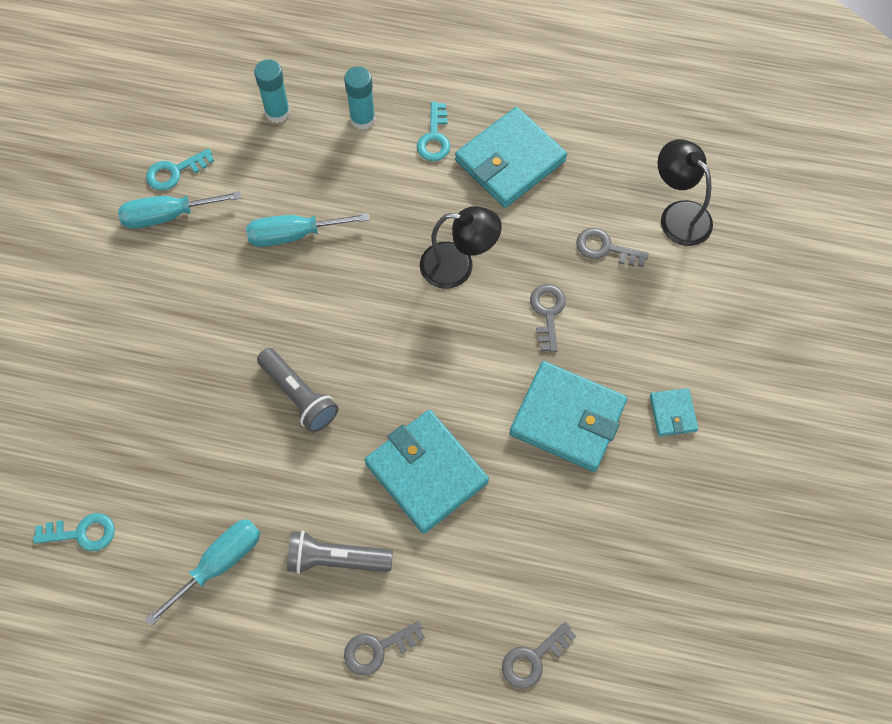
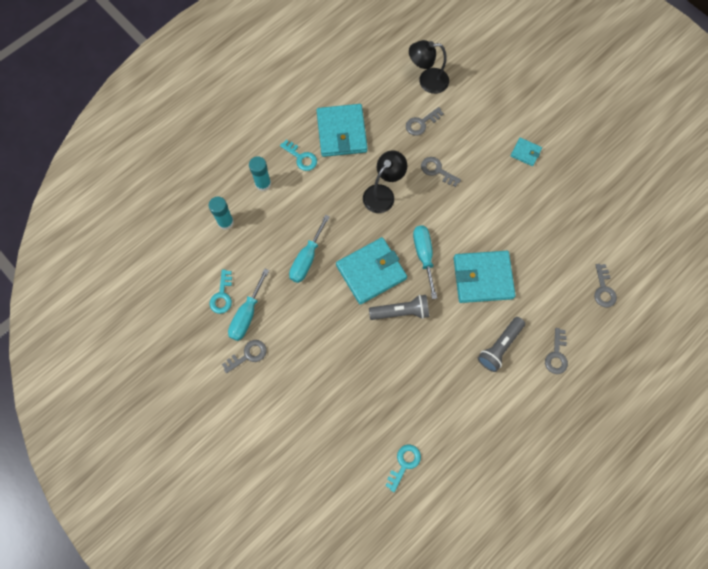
camera: 55 degrees left, 5 degrees up
(114, 251) = (248, 355): none -> grey key
(219, 563) = (466, 404): turquoise screwdriver -> turquoise screwdriver (424, 255)
(567, 418) = (497, 198): turquoise wallet -> turquoise wallet (371, 272)

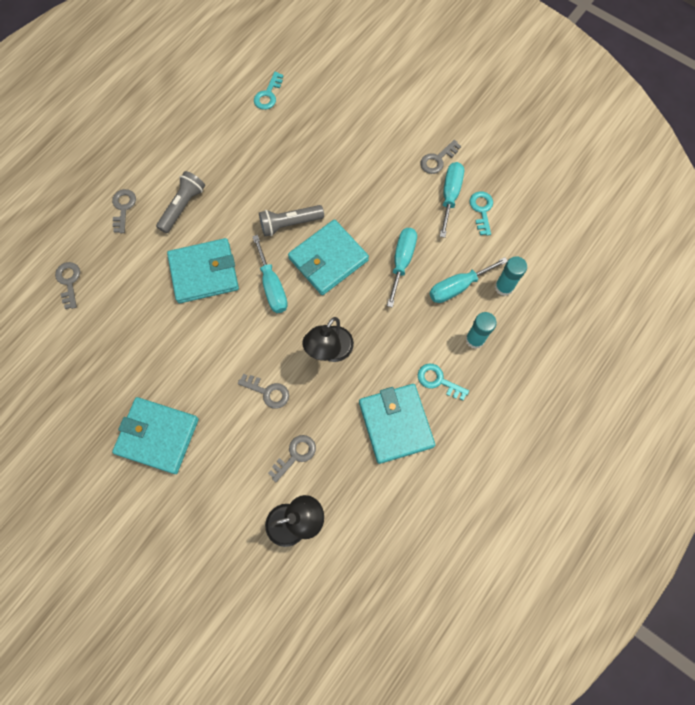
camera: 170 degrees right, 0 degrees up
(264, 229) = (458, 287): none -> turquoise screwdriver
(525, 153) = (157, 436): turquoise wallet -> turquoise wallet, size x2.08

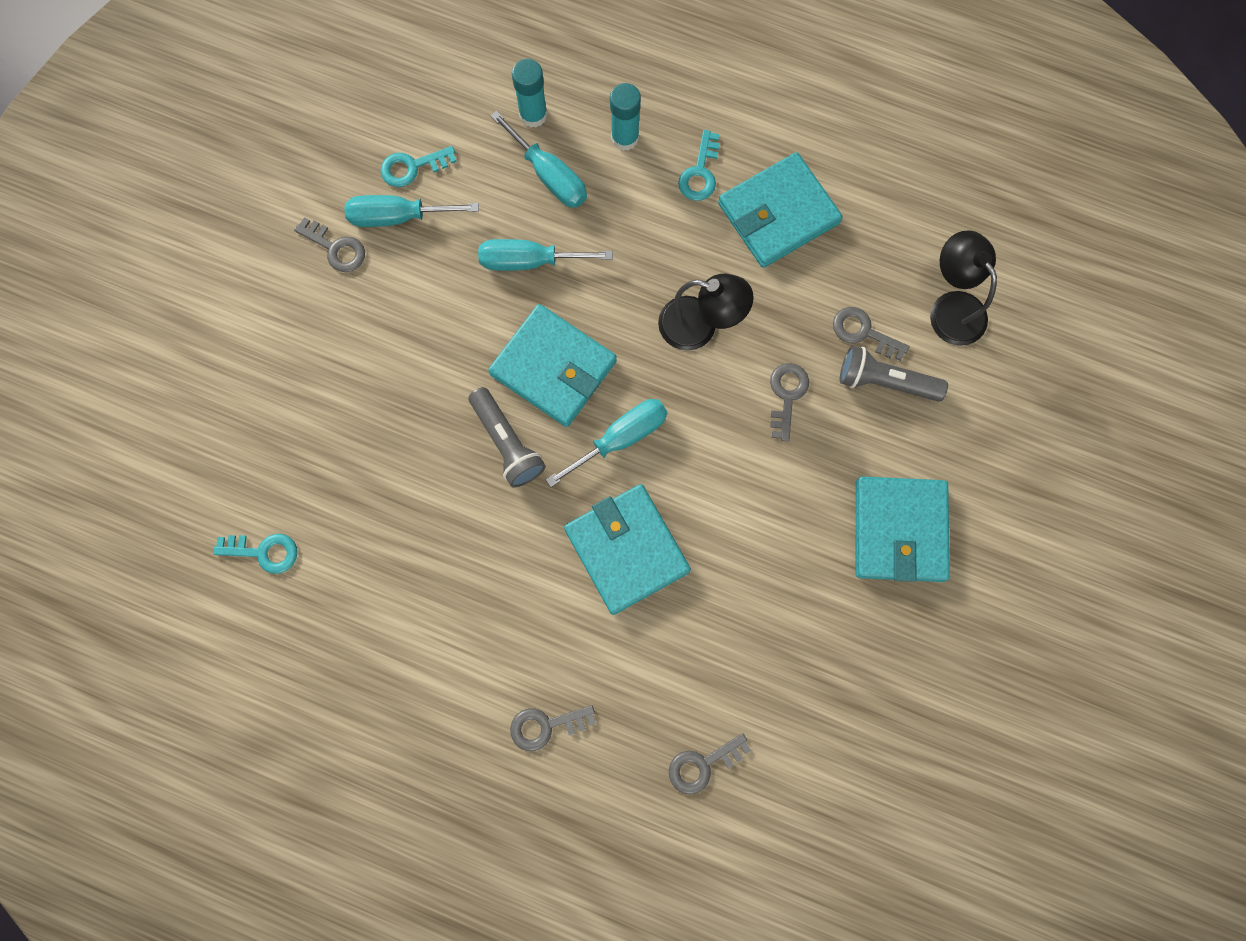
camera: 105 degrees left, 5 degrees up
(182, 207) = (518, 625): grey flashlight -> grey flashlight (885, 381)

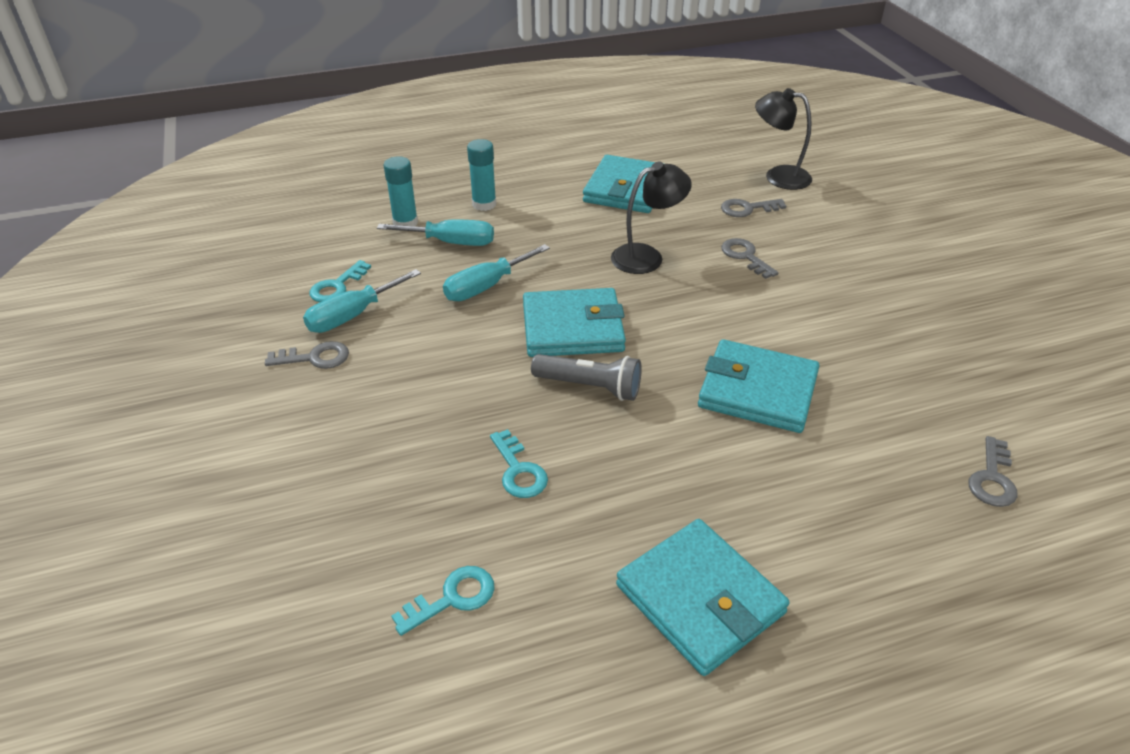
camera: 40 degrees left, 35 degrees down
(545, 726) = (854, 542): grey key -> none
(621, 438) = (670, 335): turquoise screwdriver -> none
(700, 172) = (554, 196): turquoise key -> turquoise key (518, 470)
(885, 381) = (791, 221): grey flashlight -> none
(899, 530) = (902, 276): turquoise wallet -> turquoise wallet (699, 599)

